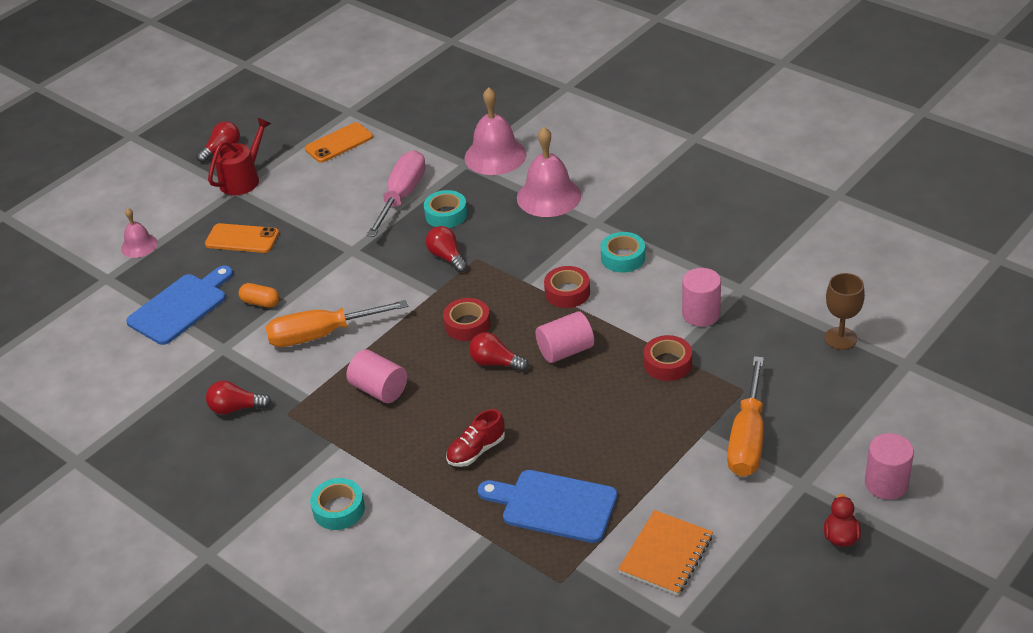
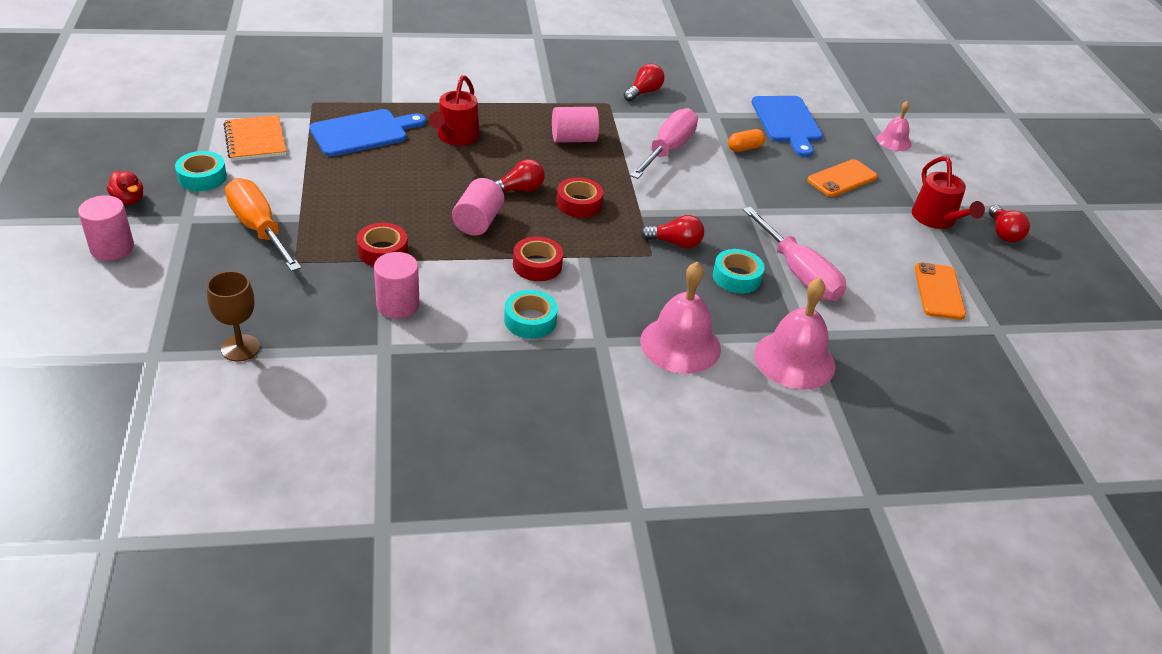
camera: 125 degrees right, 0 degrees up
(321, 335) = (668, 150): orange screwdriver -> pink screwdriver
(339, 509) = (497, 78): turquoise tape -> turquoise tape (202, 177)
(476, 451) = (456, 137): red shoe -> red watering can

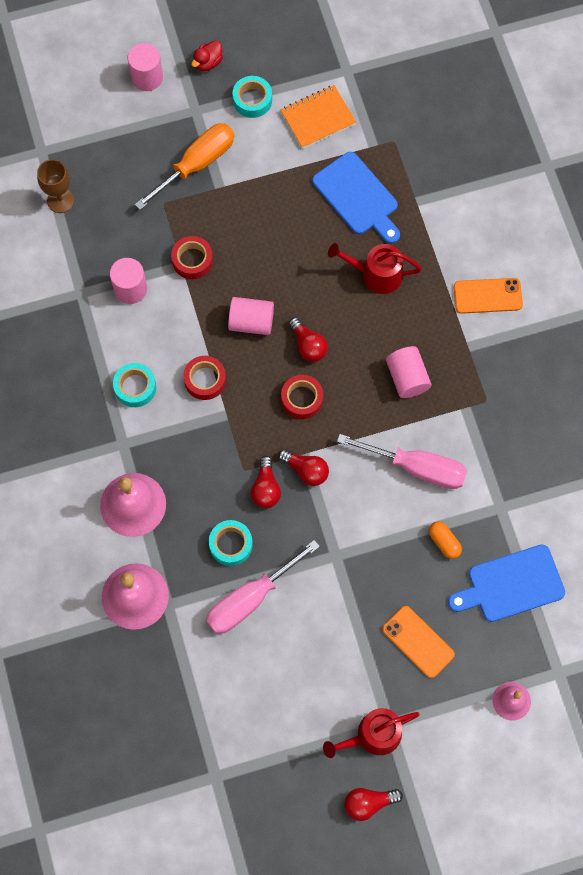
camera: 85 degrees right, 30 degrees up
(644, 92) = (521, 432): red light bulb -> red light bulb (306, 470)
(939, 291) = (256, 727): orange phone -> orange phone (487, 296)

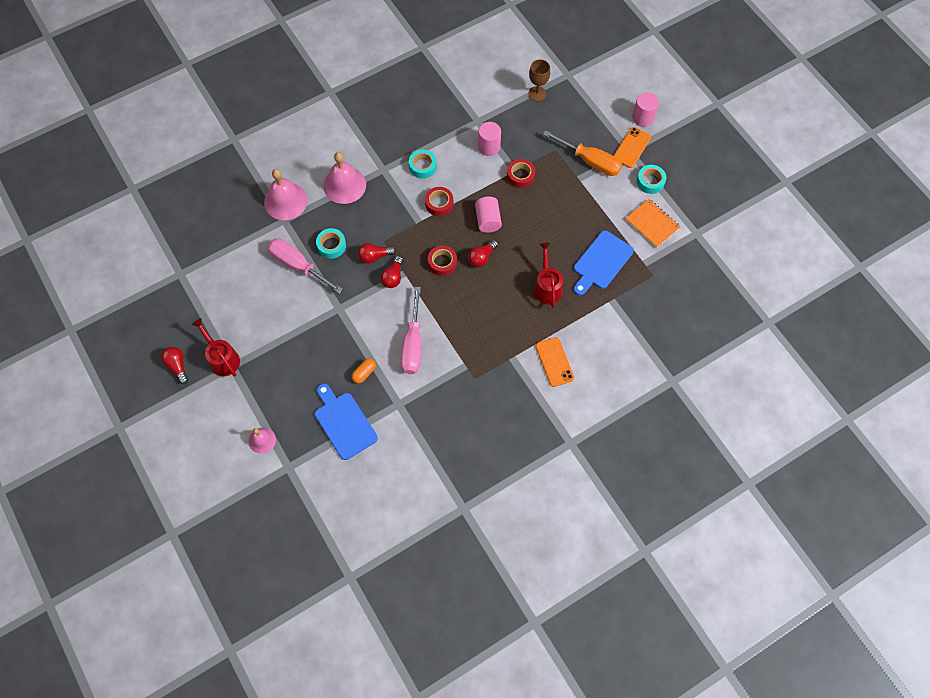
camera: 75 degrees right, 5 degrees down
(208, 62) = (668, 149): red duck -> none
(407, 378) = (476, 323): pink cylinder -> none
(418, 641) = (291, 372): orange phone -> orange phone (632, 148)

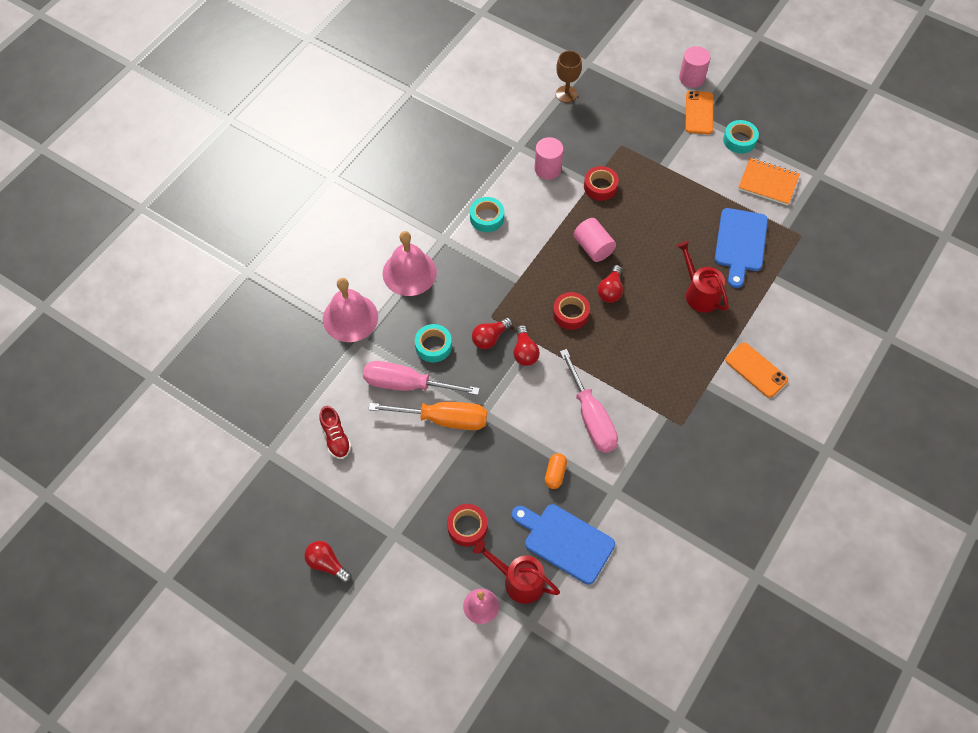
camera: 25 degrees left, 5 degrees down
(222, 359) = (378, 531): red watering can -> red watering can (519, 581)
(229, 282) = (336, 438): none -> red shoe
(439, 204) = (529, 251): red tape -> red tape (467, 527)
(590, 161) = (665, 143): orange screwdriver -> orange screwdriver (443, 419)

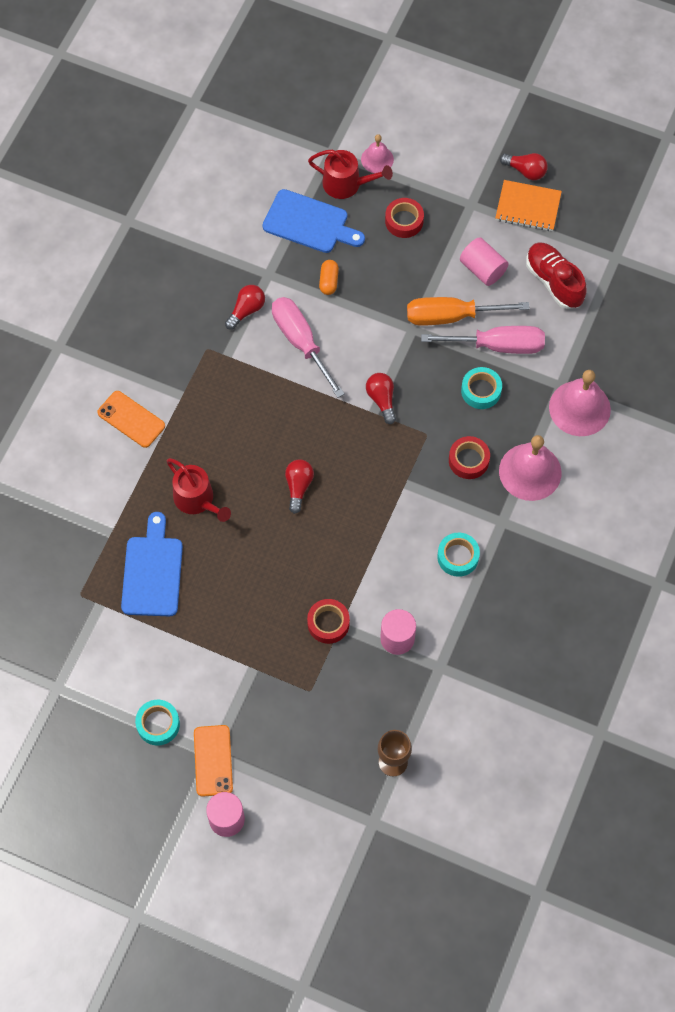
camera: 170 degrees right, 5 degrees up
(336, 438) = (554, 281): red shoe -> red shoe, size x1.50
(490, 338) = (422, 409): red light bulb -> red light bulb (246, 310)
(570, 314) = (339, 451): red tape -> red tape (468, 460)
(593, 247) = (325, 538): pink cylinder -> pink cylinder (482, 269)
(768, 183) = (120, 664): orange notebook -> orange notebook (528, 207)

